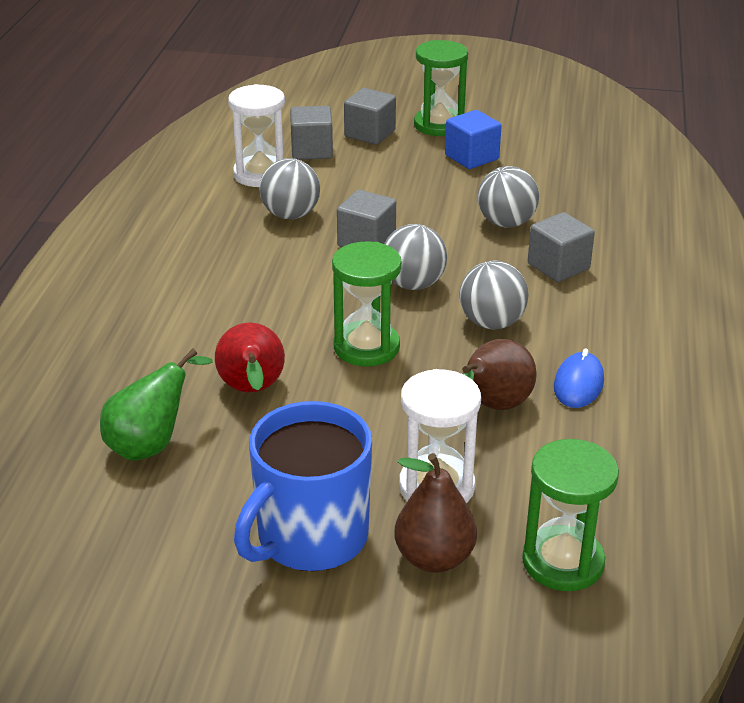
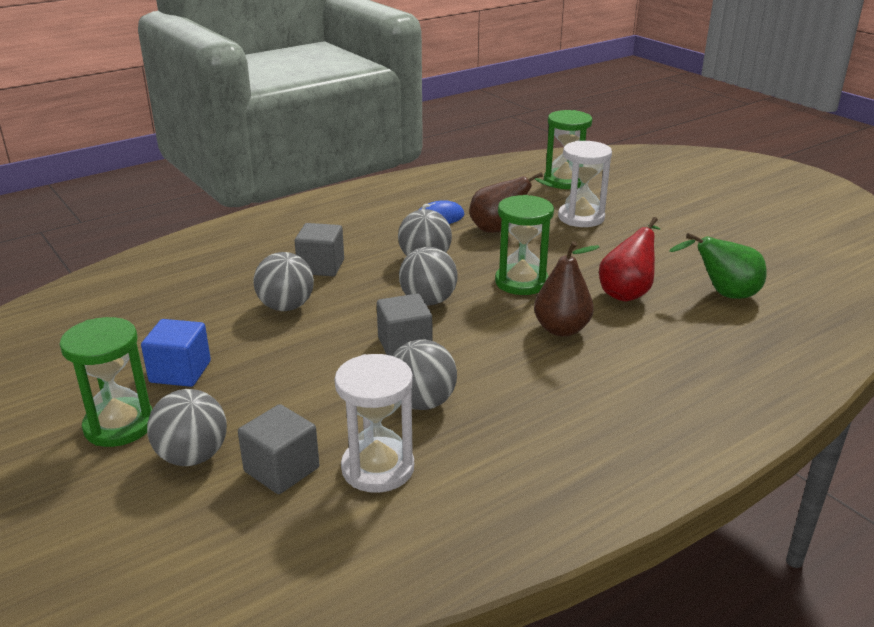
camera: 135 degrees left, 5 degrees down
(310, 538) = (670, 227): blue mug -> none
(370, 134) = (193, 456): grey cube -> grey ball
(434, 558) = (619, 201): brown pear -> brown pear (561, 329)

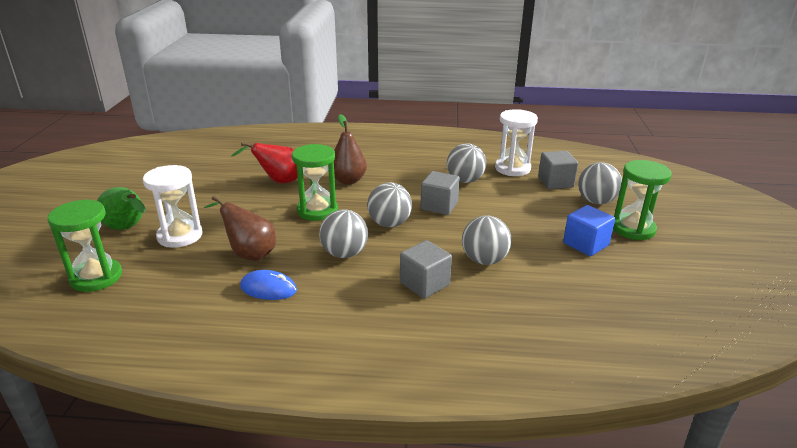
camera: 140 degrees left, 0 degrees up
(723, 294) = (240, 162): green pear -> green pear (127, 228)

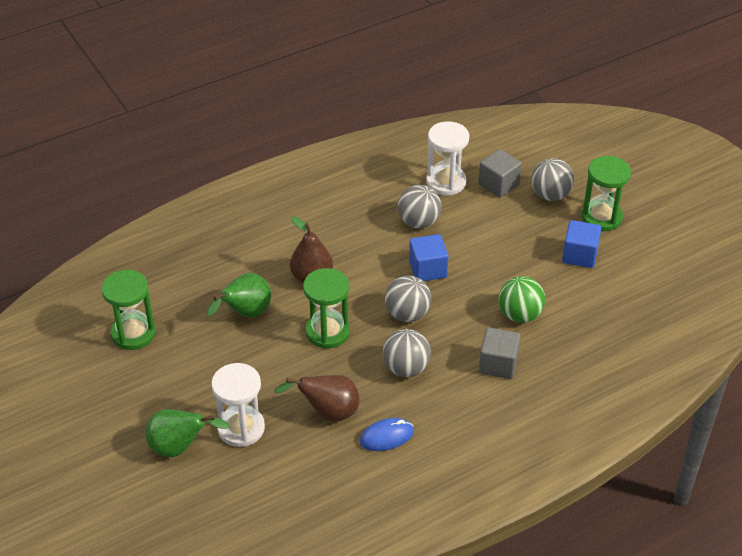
camera: 35 degrees left, 15 degrees up
(96, 277) = (230, 508): green hourglass -> green hourglass (133, 333)
(278, 181) = (245, 313): red pear -> green pear
(439, 206) = (428, 269): grey cube -> blue cube
(484, 260) = (519, 315): grey ball -> green ball

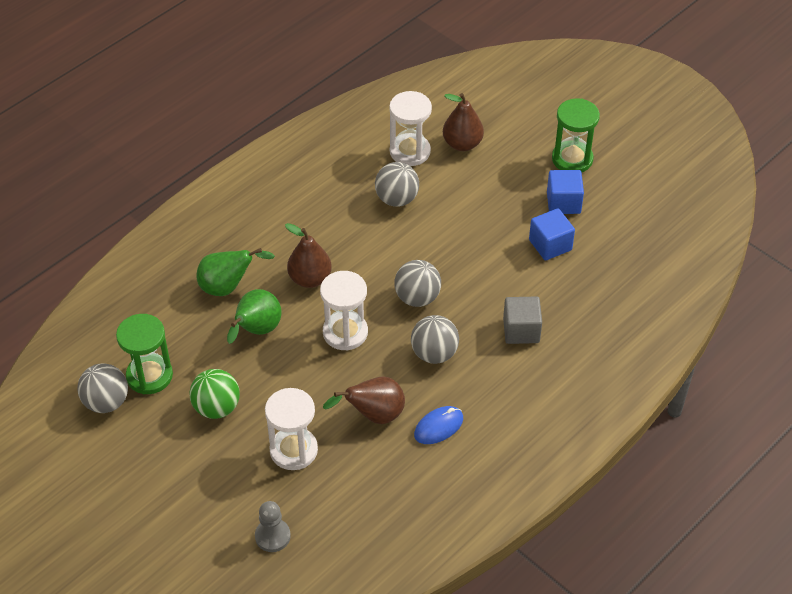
camera: 15 degrees left, 5 degrees up
(179, 447) = (239, 484): green pear -> green pear (228, 287)
(193, 502) = (272, 536): none -> grey pawn
(327, 332) = (345, 332): green hourglass -> white hourglass
(428, 269) = (422, 247): blue cube -> blue cube (550, 245)
(498, 184) = (462, 144): grey cube -> brown pear
(519, 315) = (525, 275): green ball -> green ball (216, 407)
(550, 195) = (516, 145): grey ball -> grey ball (106, 402)

